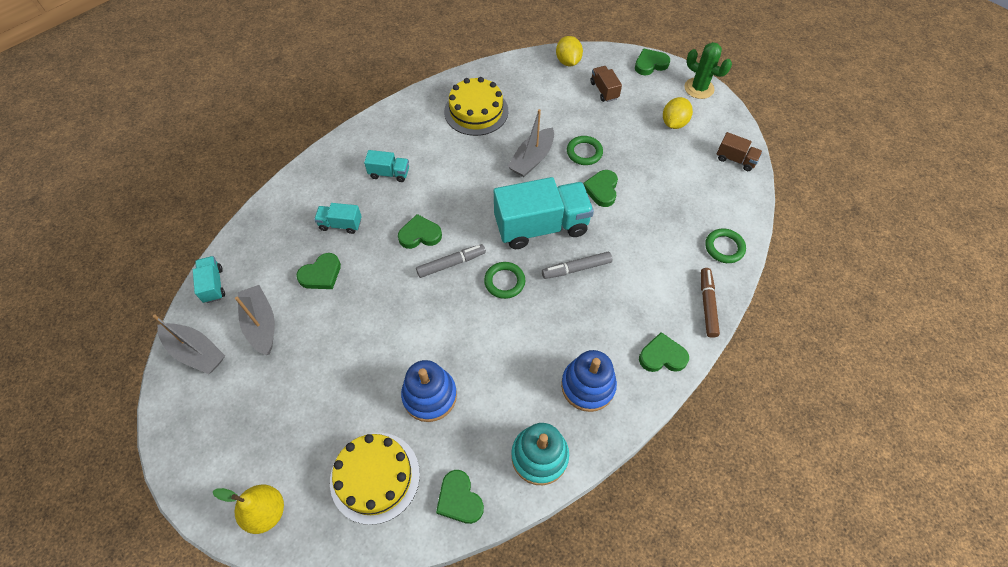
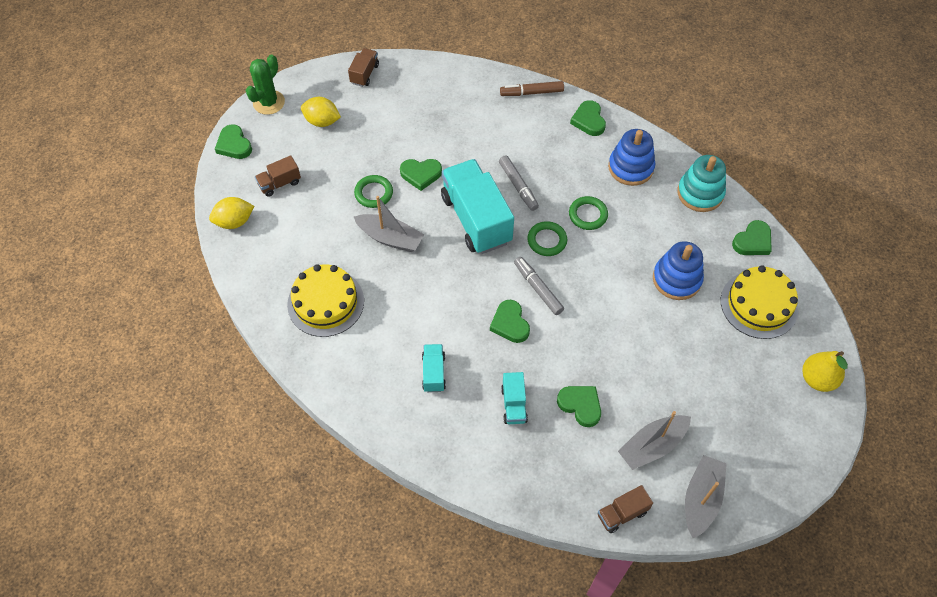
camera: 100 degrees left, 0 degrees up
(213, 285) = (622, 513): turquoise truck -> brown truck
(724, 247) = (470, 82): green ring -> green ring (588, 215)

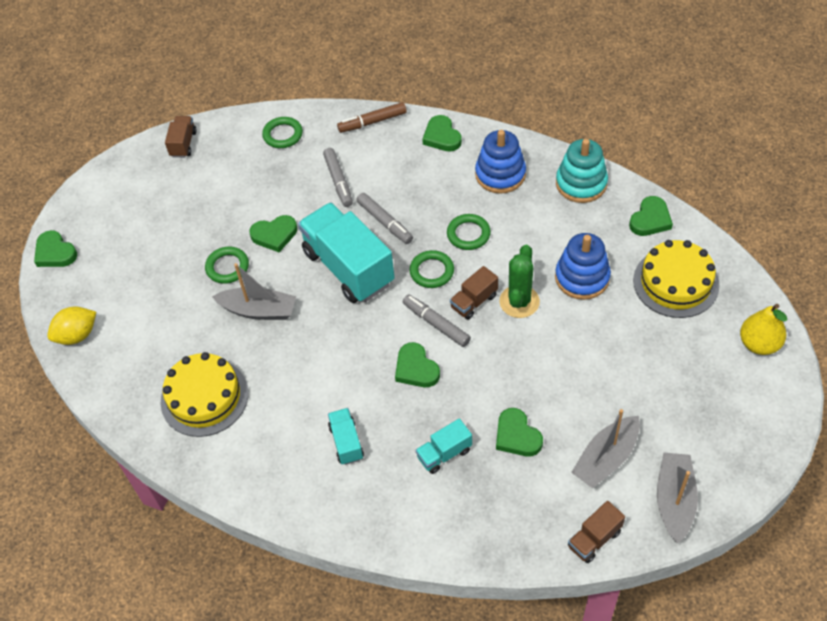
camera: 10 degrees left, 5 degrees down
(269, 102) = (83, 198): green cactus -> green cactus (519, 302)
(279, 183) = (118, 282): brown truck -> brown truck (474, 301)
(322, 121) = (149, 205): yellow lemon -> none
(451, 86) = (283, 135): none -> green ring
(488, 139) = (338, 181): none -> grey marker
(514, 404) = (444, 454): turquoise truck -> turquoise truck turned 75 degrees clockwise
(580, 405) = (517, 436): green heart -> green heart turned 150 degrees counterclockwise

